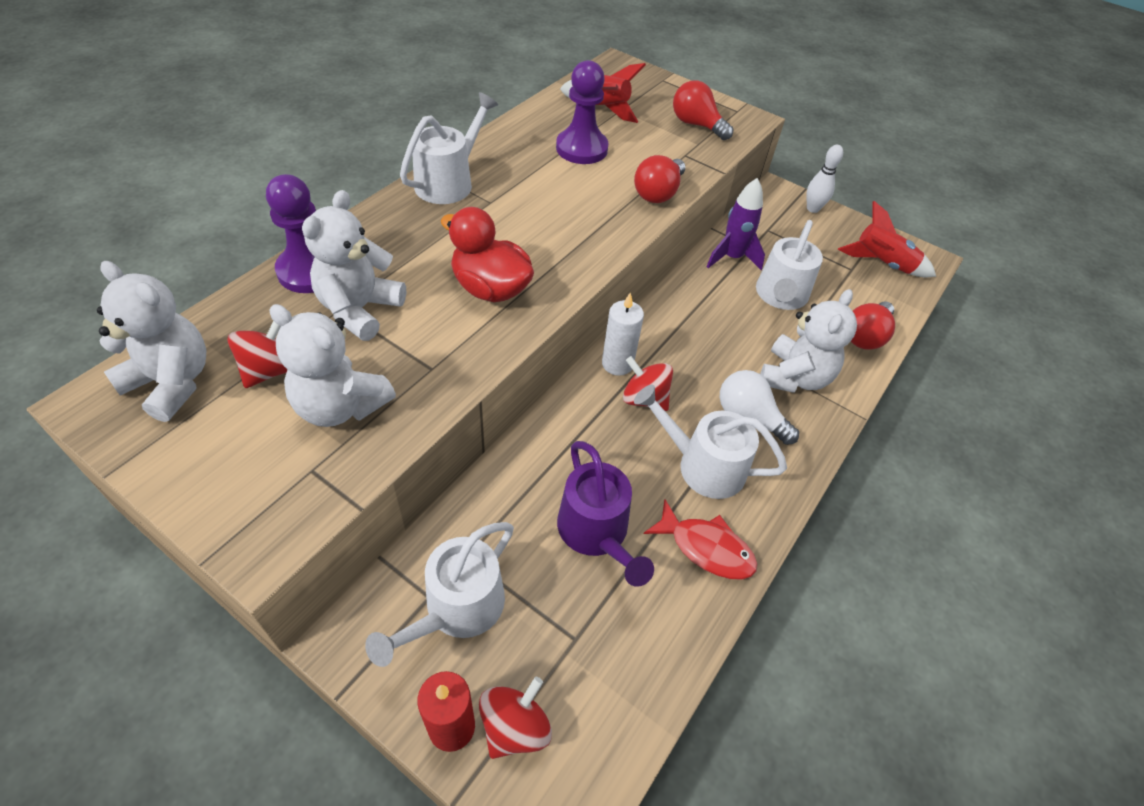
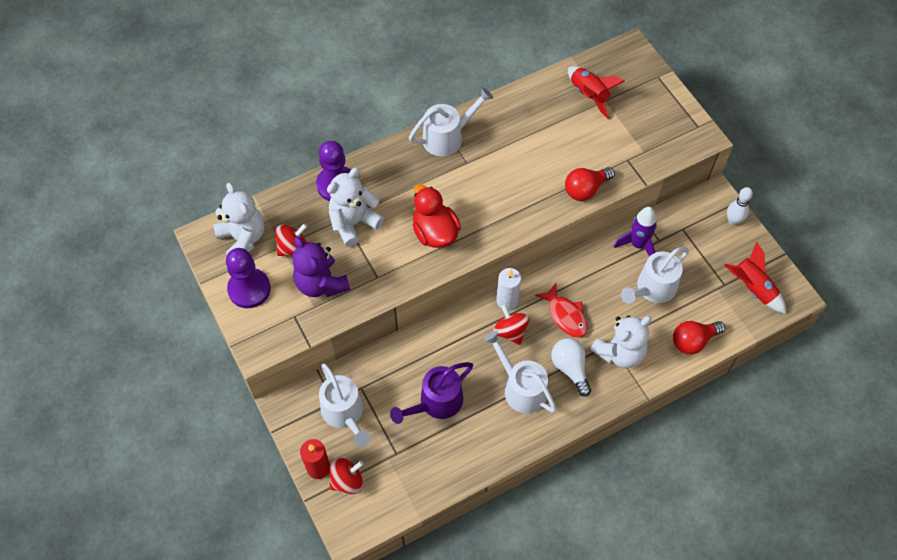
camera: 30 degrees right, 10 degrees up
(340, 406) = (321, 283): white teddy bear -> purple teddy bear
(457, 609) = (344, 413): white watering can -> white watering can turned 90 degrees counterclockwise
(581, 149) = (553, 132): purple pawn -> purple pawn (249, 289)
(596, 532) = (436, 402): purple watering can -> purple watering can turned 45 degrees clockwise
(696, 125) = (655, 132): red light bulb -> none
(706, 548) = (493, 436): red fish -> red fish (565, 315)

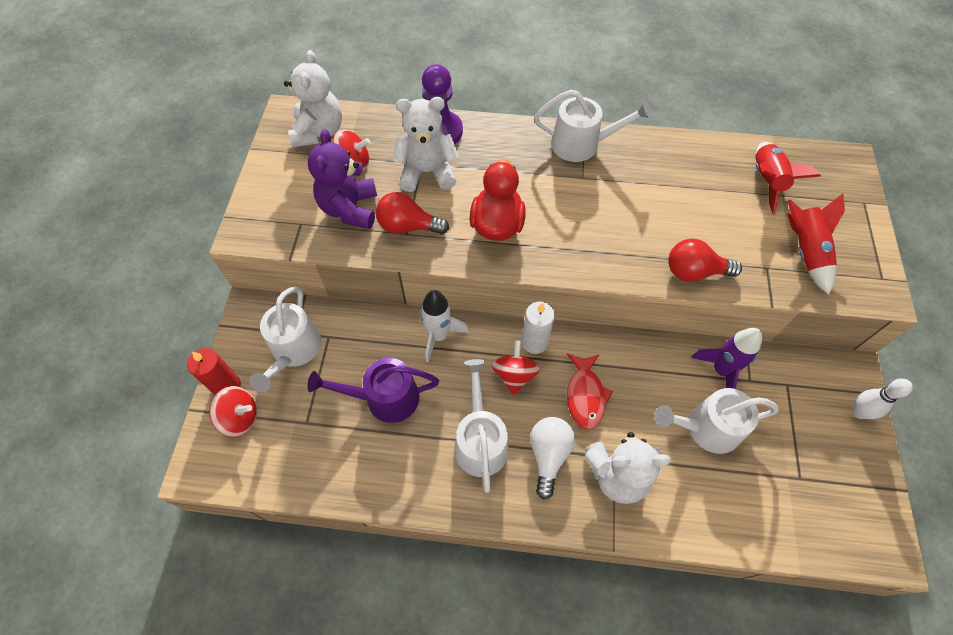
camera: 35 degrees right, 0 degrees up
(249, 289) = (284, 177): purple pawn -> none
(439, 337) = (439, 335): none -> white rocket
(693, 341) = (716, 519): red light bulb -> red light bulb (408, 226)
(752, 288) = (835, 505): red rocket -> red rocket (804, 251)

